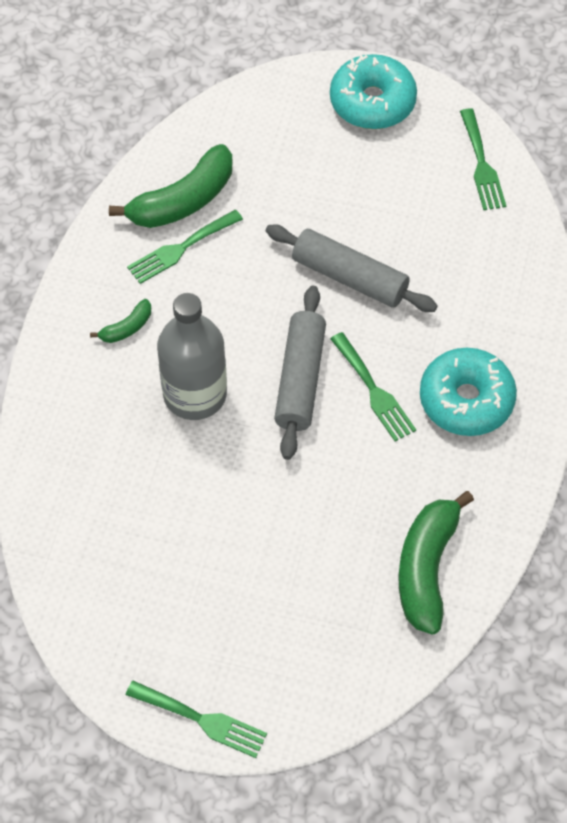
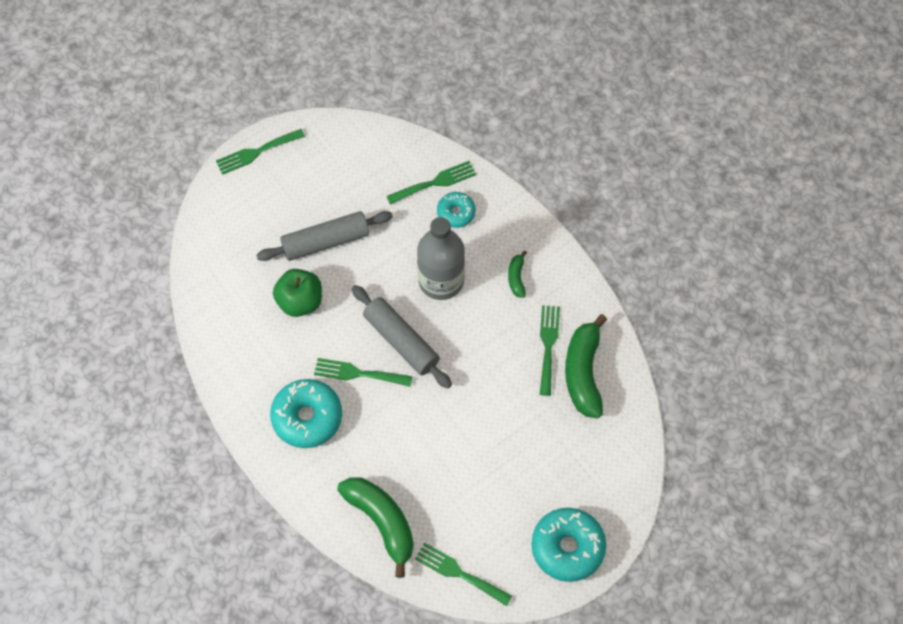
camera: 130 degrees right, 5 degrees up
(74, 490) = (435, 182): none -> green fork
(96, 441) = (456, 213): none -> turquoise donut
(348, 511) = (300, 301): none -> green apple
(349, 278) = (445, 422): grey rolling pin -> grey rolling pin (325, 241)
(426, 568) = (232, 313): green banana -> green banana (382, 522)

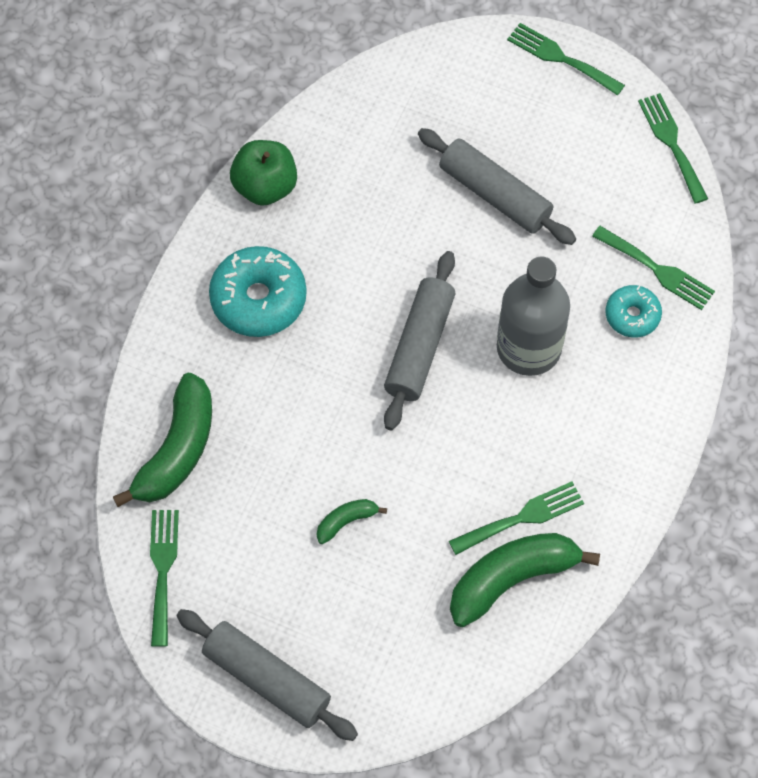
camera: 60 degrees right, 0 degrees up
(300, 301) = (399, 210): green apple -> green apple (265, 187)
(358, 373) = (348, 322): green fork -> green fork (671, 143)
(516, 277) = (591, 432): green banana -> green banana (346, 521)
(567, 547) = (266, 680): turquoise donut -> grey rolling pin

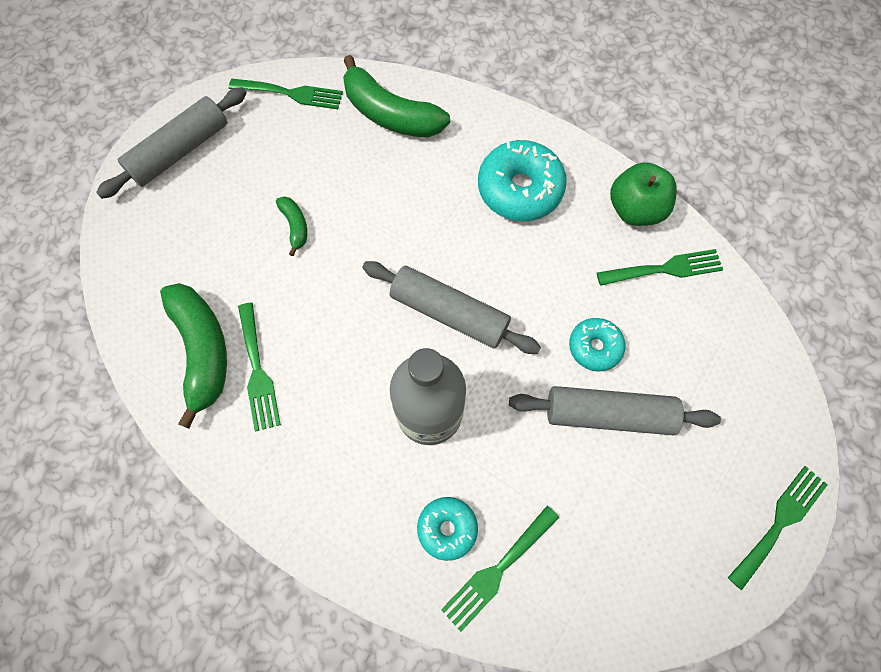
camera: 100 degrees right, 5 degrees up
(429, 211) = (594, 347): none -> turquoise donut
(495, 194) = (608, 415): grey rolling pin -> grey rolling pin turned 45 degrees clockwise
(671, 143) = (659, 629): green fork -> green fork (665, 269)

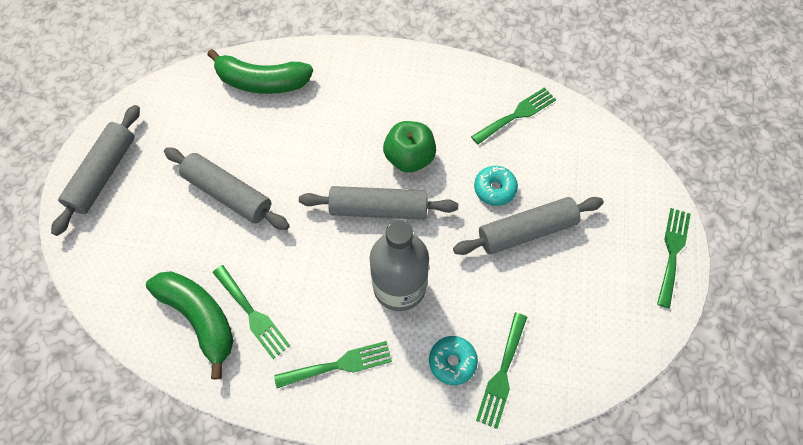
camera: 25 degrees left, 5 degrees down
(291, 94) = (175, 96): green fork -> green fork (339, 365)
(295, 226) = (228, 194): green banana -> grey rolling pin
(520, 189) = (387, 99): turquoise donut -> none
(635, 209) = (476, 82): green apple -> green apple (409, 158)

